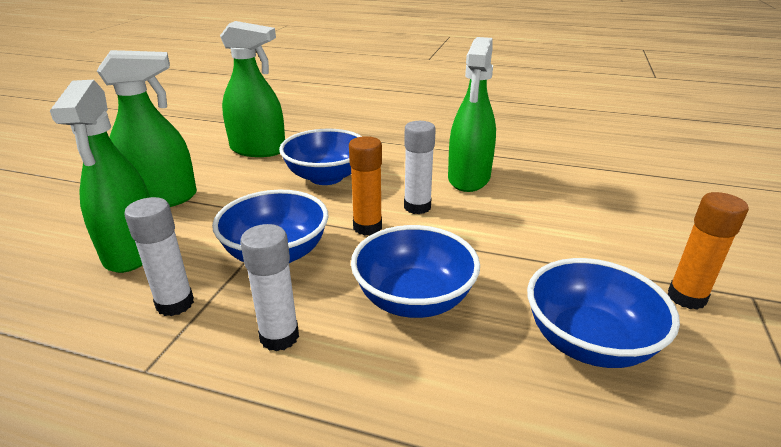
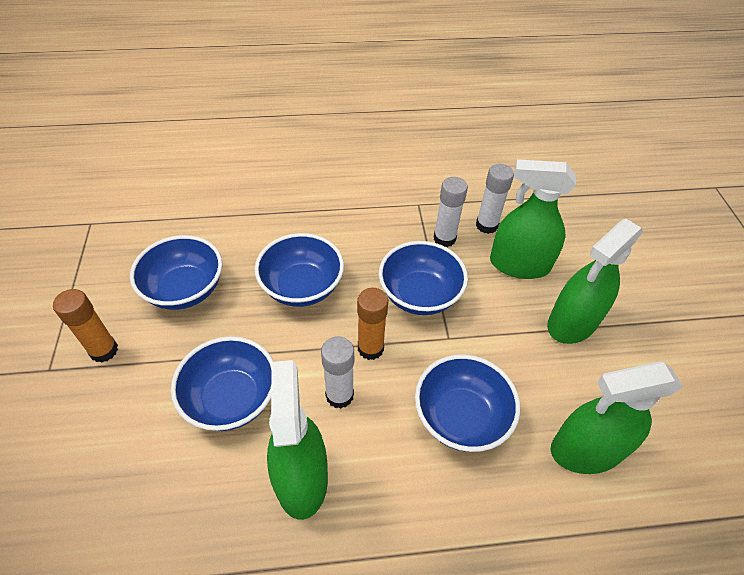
camera: 155 degrees right, 20 degrees up
(132, 251) = (519, 265): green spray bottle -> green spray bottle turned 45 degrees counterclockwise
(279, 337) = (367, 238): white glue stick -> white glue stick (486, 225)
(522, 227) = (231, 399): none -> blue bowl

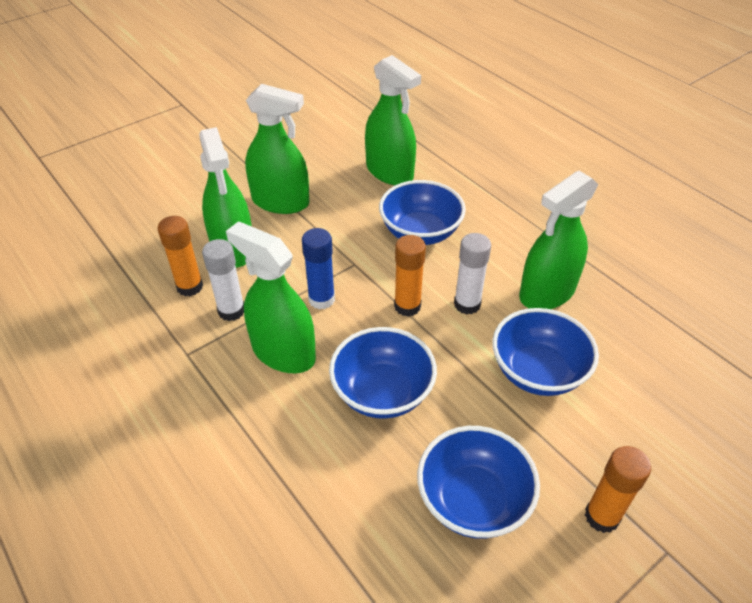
camera: 120 degrees left, 5 degrees down
(382, 250) = (283, 352): none -> green spray bottle
(419, 295) = (321, 299): blue bowl -> blue glue stick
(486, 225) = (190, 287): white glue stick -> orange glue stick

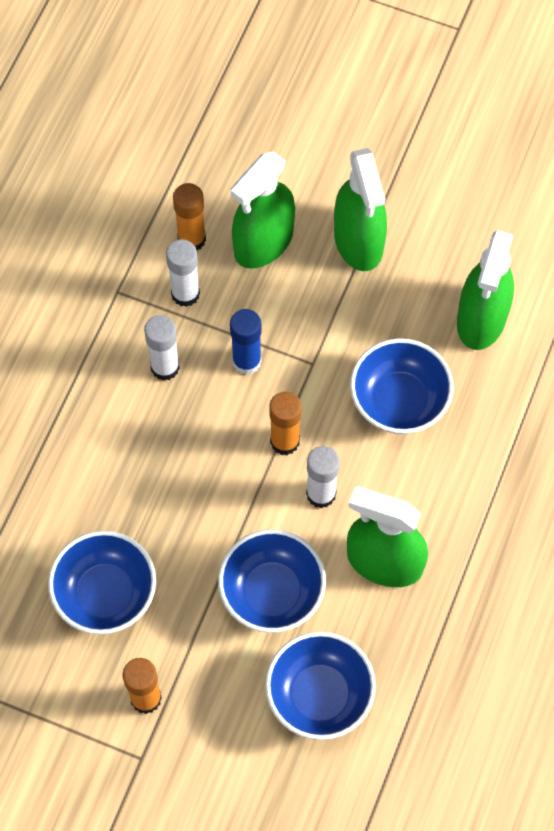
camera: 60 degrees right, 20 degrees up
(283, 352) = (165, 367): green spray bottle -> white glue stick
(382, 392) = (170, 472): blue bowl -> blue bowl (319, 695)

